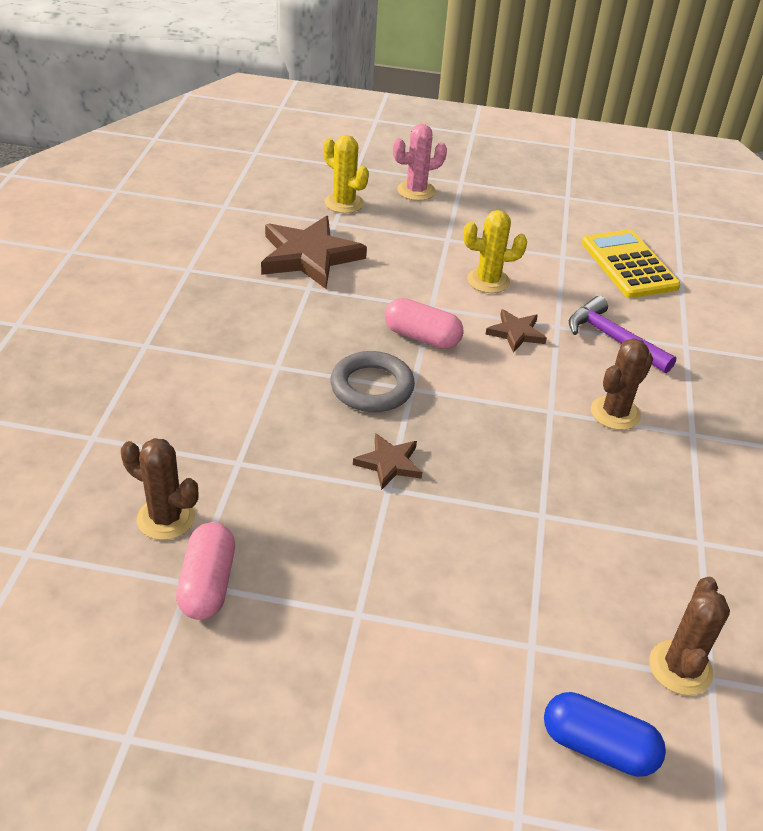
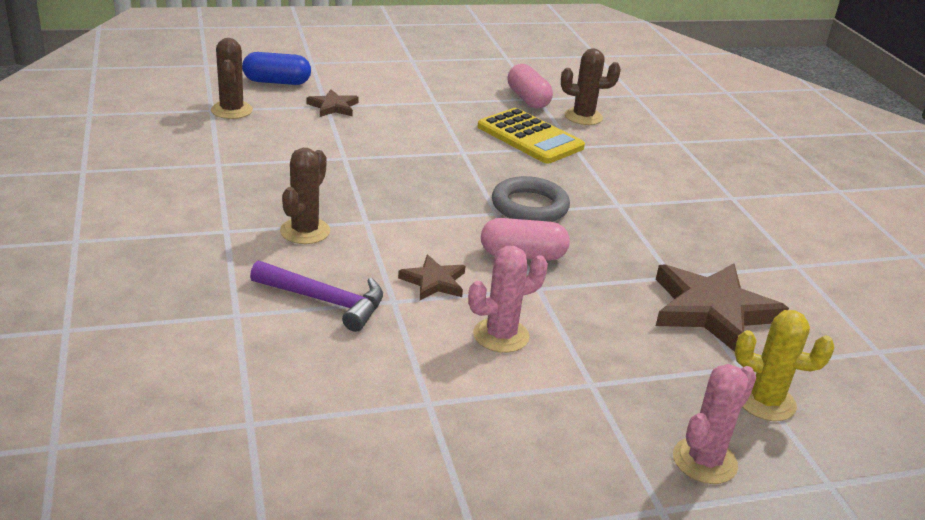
camera: 155 degrees right, 10 degrees down
(389, 463) = (473, 164): brown star -> brown star (333, 107)
(488, 281) = (501, 335): yellow cactus -> pink cactus
(629, 265) = (330, 415): yellow calculator -> yellow calculator (530, 137)

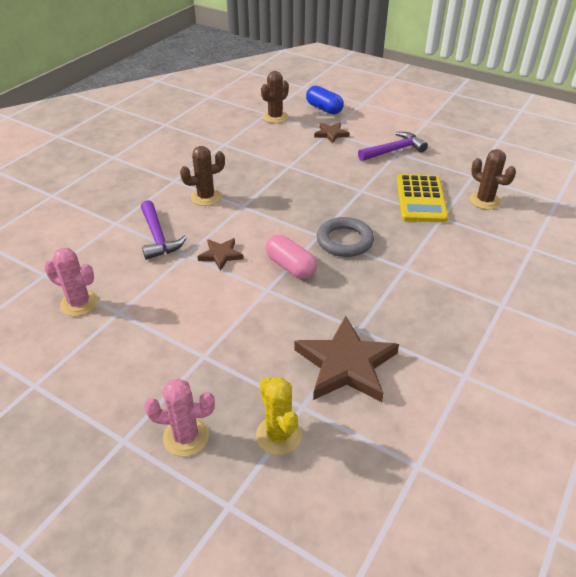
camera: 50 degrees right, 10 degrees up
(428, 100) = (394, 150): none -> purple hammer
(501, 335) = (204, 302): pink cactus -> pink cactus (79, 303)
(527, 99) = (464, 173): pink capsule -> none

